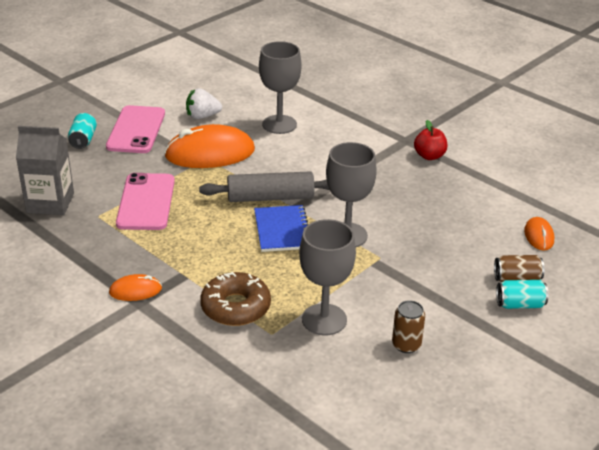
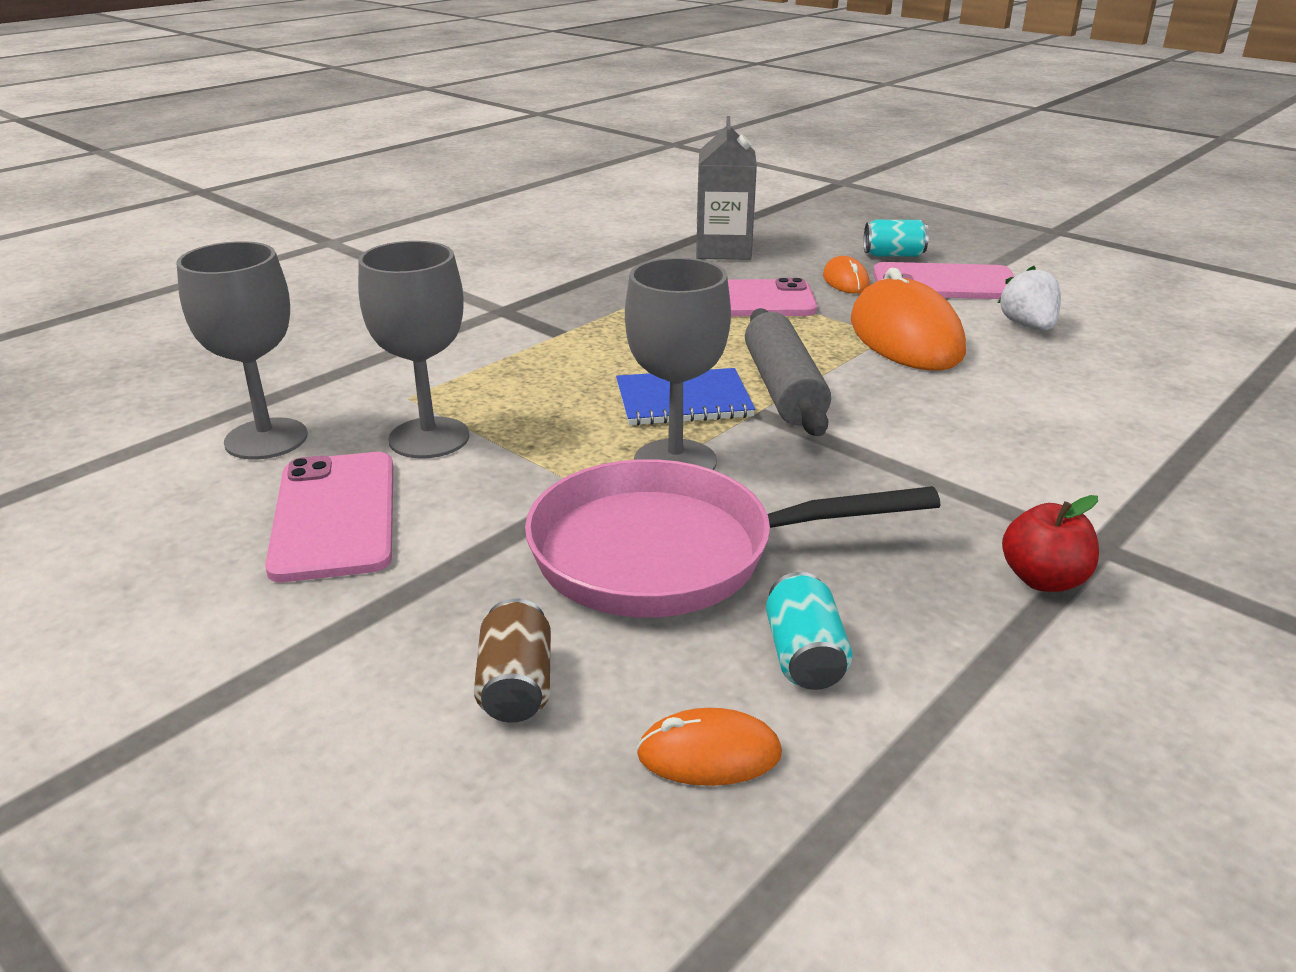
camera: 90 degrees right, 5 degrees down
(135, 290) = (527, 306): orange mouse -> orange mouse (845, 281)
(235, 307) = (477, 369): brown donut -> none
(279, 124) = (1053, 393): grey goblet -> grey goblet (266, 439)
(406, 345) = (335, 516): brown can -> pink phone
(425, 240) = (669, 554): none -> pink pan
(520, 304) = (417, 680): turquoise can -> turquoise can (804, 656)

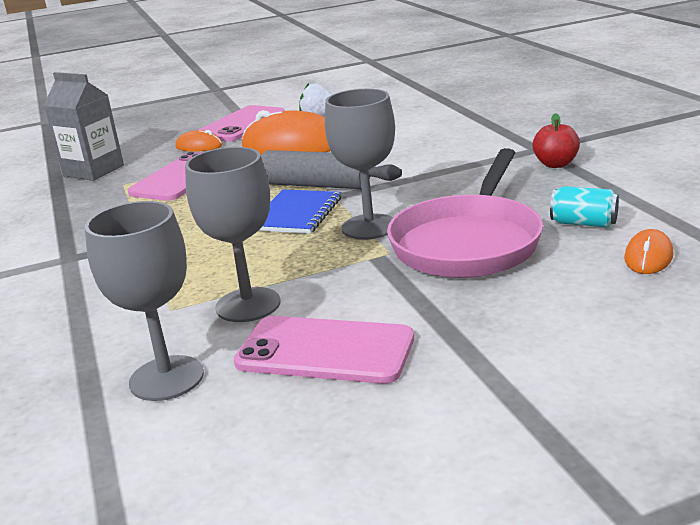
camera: 60 degrees left, 5 degrees down
(516, 686) = (568, 301): brown can -> none
(893, 255) = (183, 129): turquoise can -> none

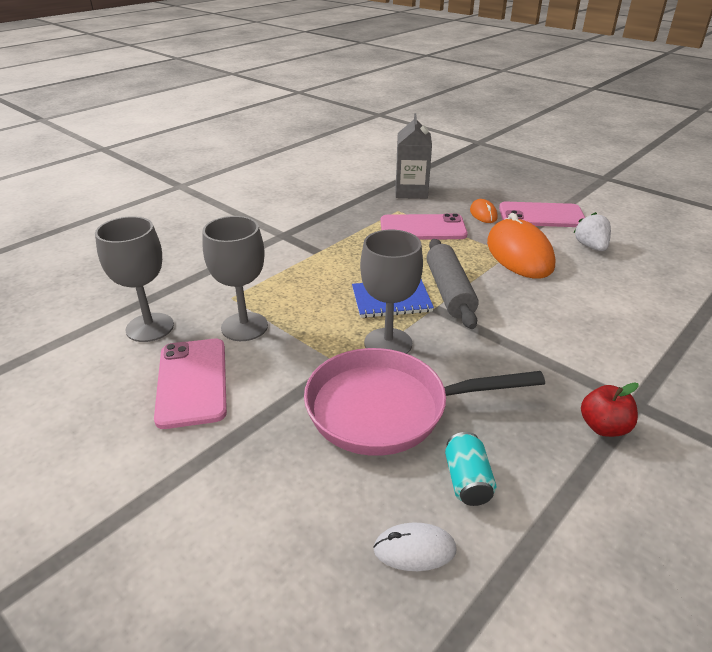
camera: 60 degrees right, 10 degrees up
(648, 257) = (414, 549): orange mouse -> white mouse

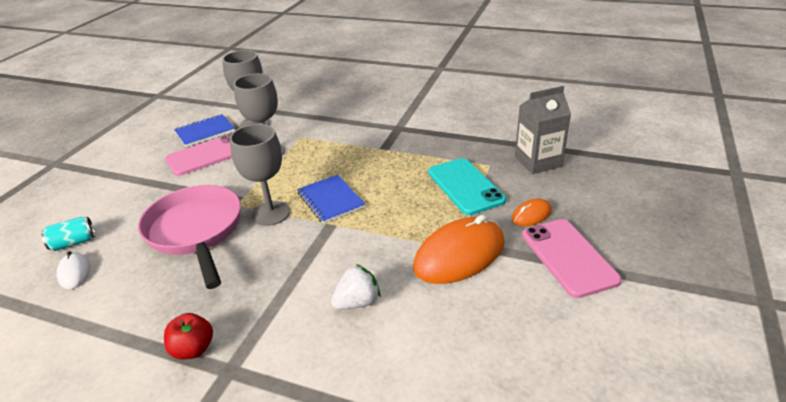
camera: 70 degrees right, 0 degrees up
(113, 378) = (205, 132): none -> blue notebook
(422, 228) = (465, 186): pink phone -> turquoise phone
(449, 292) = (360, 226): grey rolling pin -> none
(467, 481) = (129, 282): turquoise can -> turquoise can (73, 243)
(590, 247) = (521, 308): white strawberry -> white strawberry (357, 302)

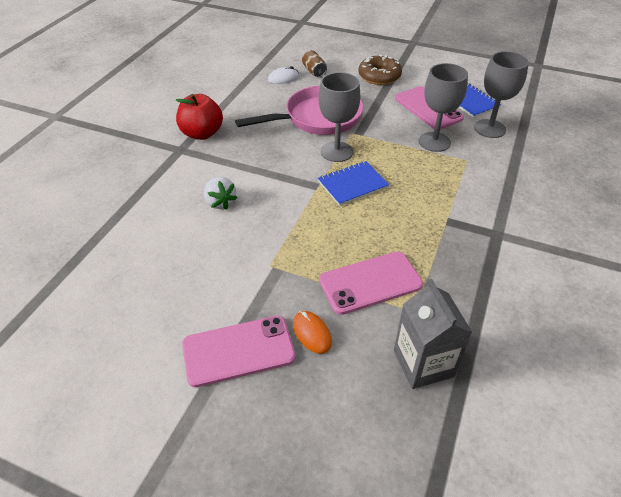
camera: 90 degrees right, 10 degrees up
(73, 243) = (314, 71): turquoise can -> brown can
(122, 187) = (379, 76): none -> brown donut
(193, 349) = (202, 133): red apple -> red apple, size x1.57
(459, 255) = (259, 266): orange mouse -> none
(465, 186) = (370, 282): turquoise phone -> pink phone

